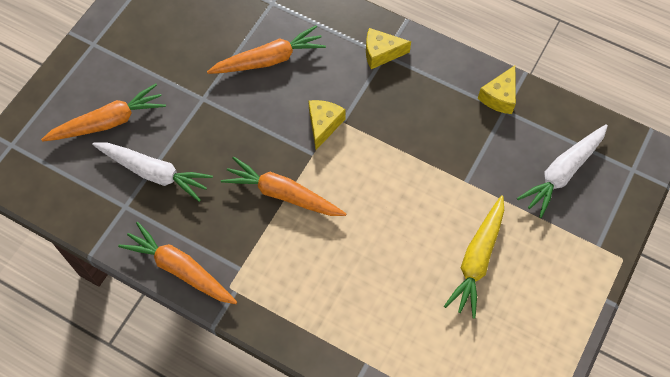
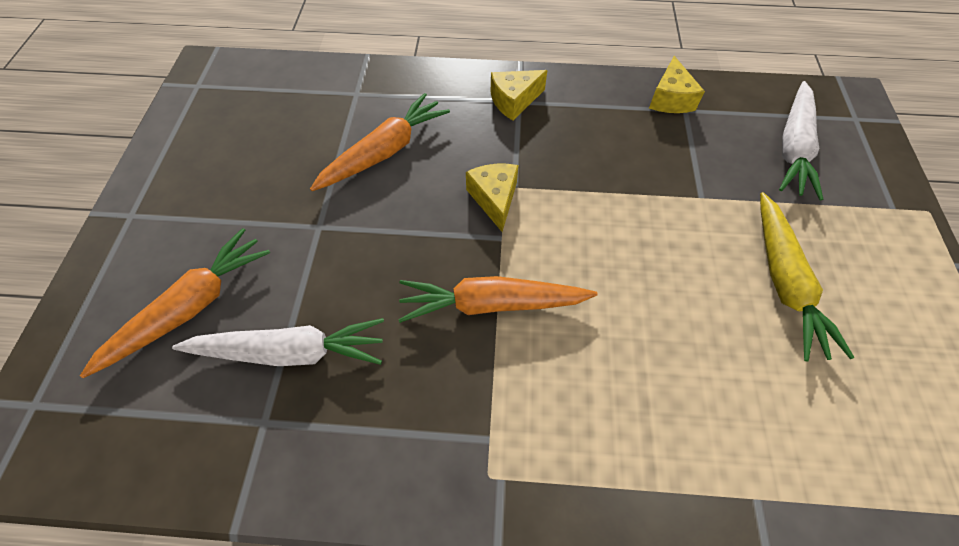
camera: 25 degrees left, 5 degrees down
(180, 269) = (397, 484): orange carrot -> none

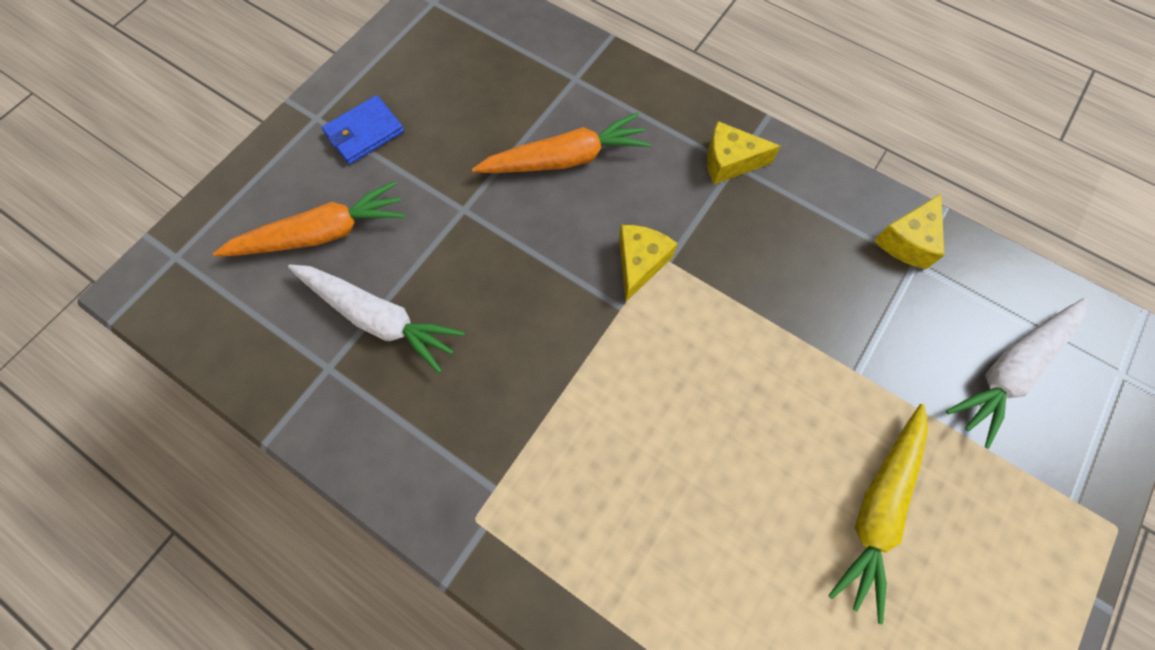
camera: 30 degrees right, 10 degrees up
(188, 207) = (364, 133): none -> blue wallet
(491, 304) = (571, 369): orange carrot -> none

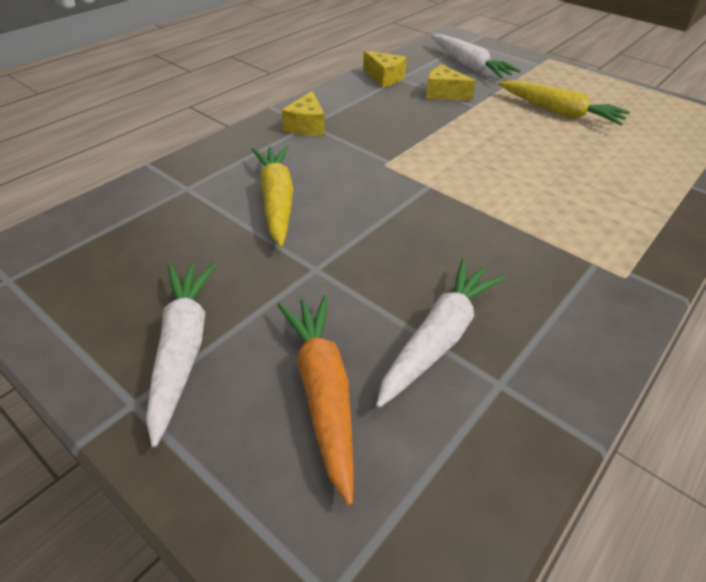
camera: 85 degrees left, 25 degrees down
(364, 133) = (183, 348): blue wallet -> white carrot
(565, 159) = (276, 201): orange carrot -> yellow carrot
(640, 263) = (390, 173): yellow cheese -> yellow cheese (444, 93)

